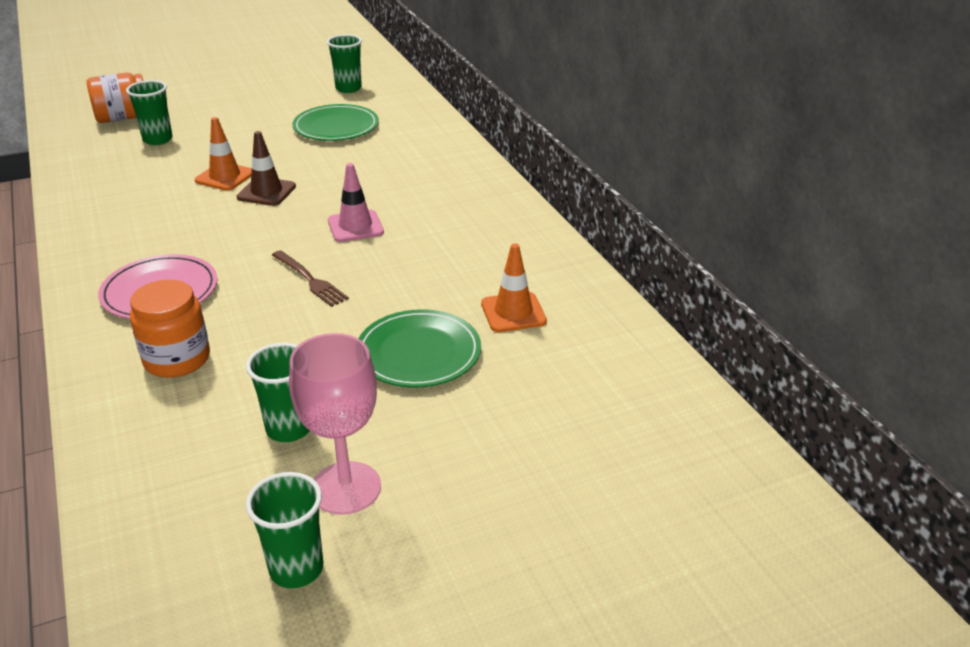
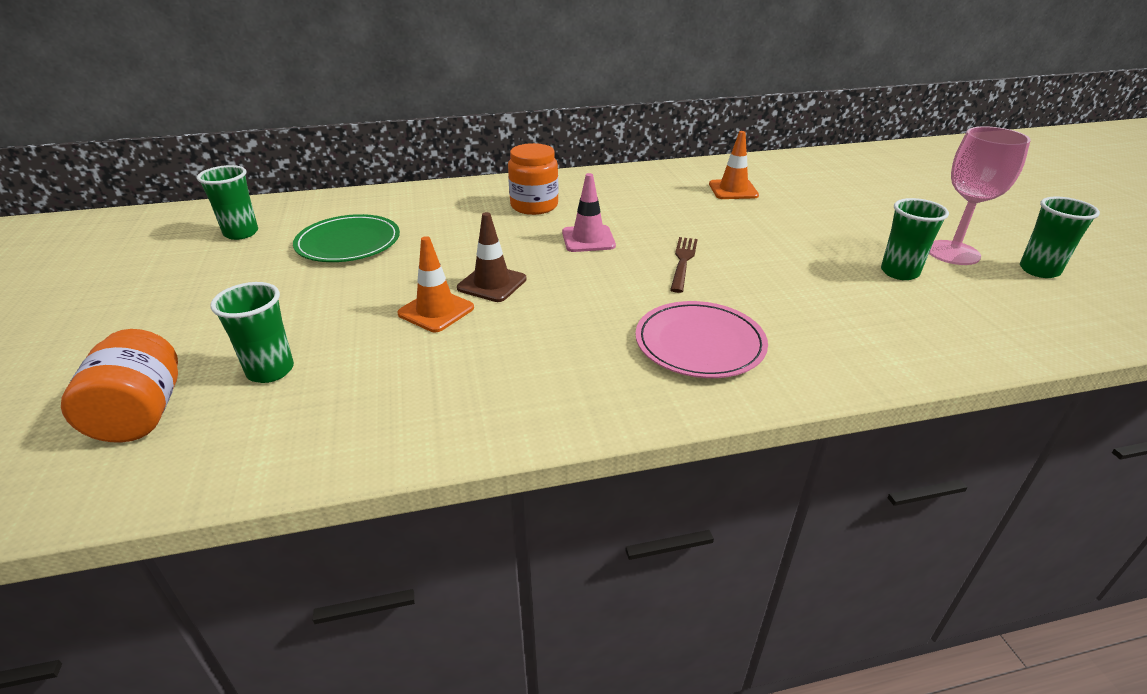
camera: 80 degrees left, 0 degrees up
(177, 359) = (821, 326): orange jar -> orange jar (534, 206)
(310, 280) = (683, 261): brown fork -> brown fork turned 45 degrees counterclockwise
(418, 353) = (789, 223): green plate -> none

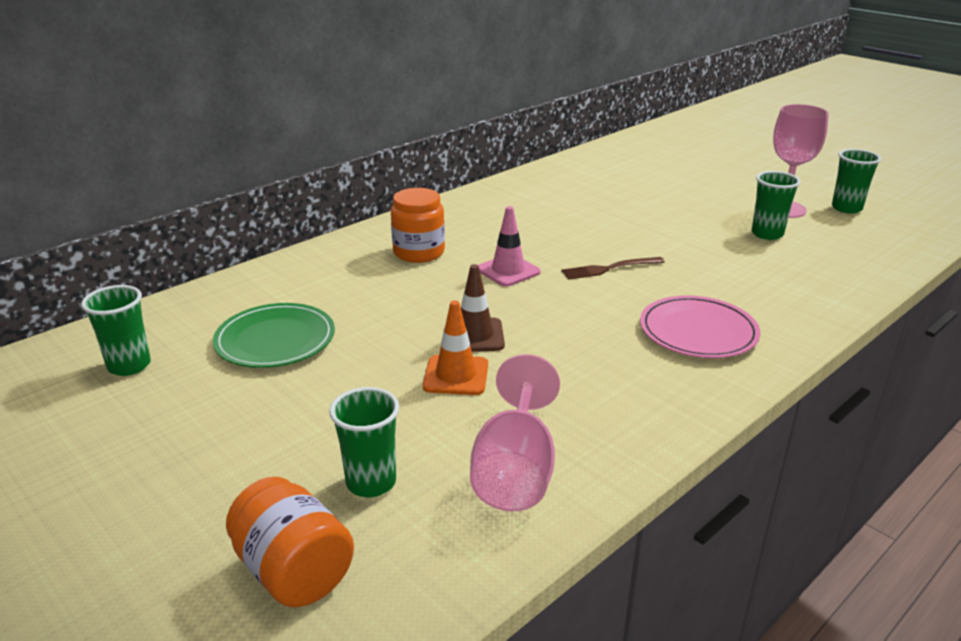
camera: 30 degrees left, 5 degrees down
(379, 405) = (515, 470): none -> pink goblet
(683, 261) = (609, 269): brown fork -> brown fork turned 90 degrees counterclockwise
(733, 190) = (575, 195): orange traffic cone -> none

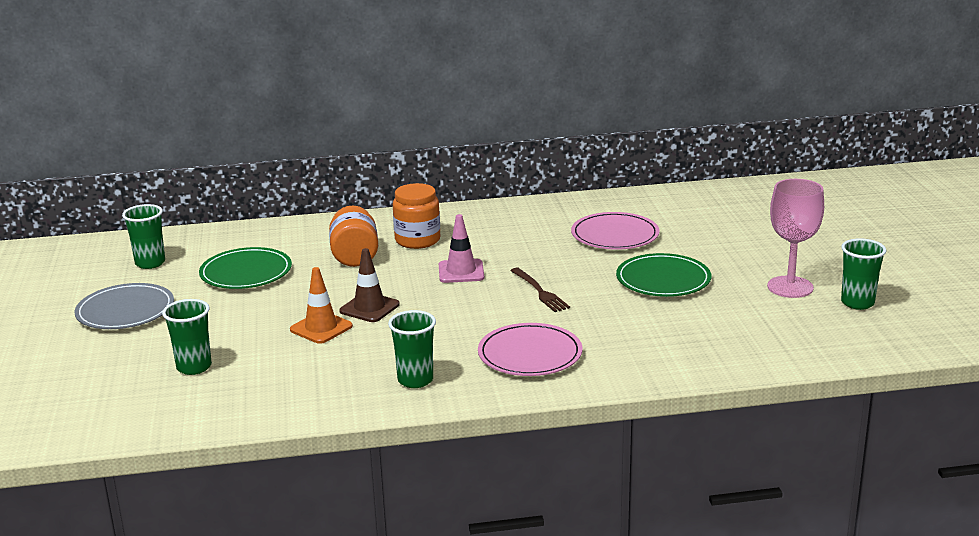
camera: 35 degrees right, 5 degrees down
(172, 440) = (125, 311): none -> grey plate
(294, 571) = (106, 392): orange jar -> orange jar (355, 256)
(515, 470) = (277, 389): pink goblet -> none
(588, 202) = (615, 235): none -> pink plate
(609, 269) = (540, 292): brown fork -> brown fork turned 135 degrees counterclockwise
(687, 229) = (663, 279): none -> green plate
(767, 234) = (729, 303): green cup -> green cup (415, 380)

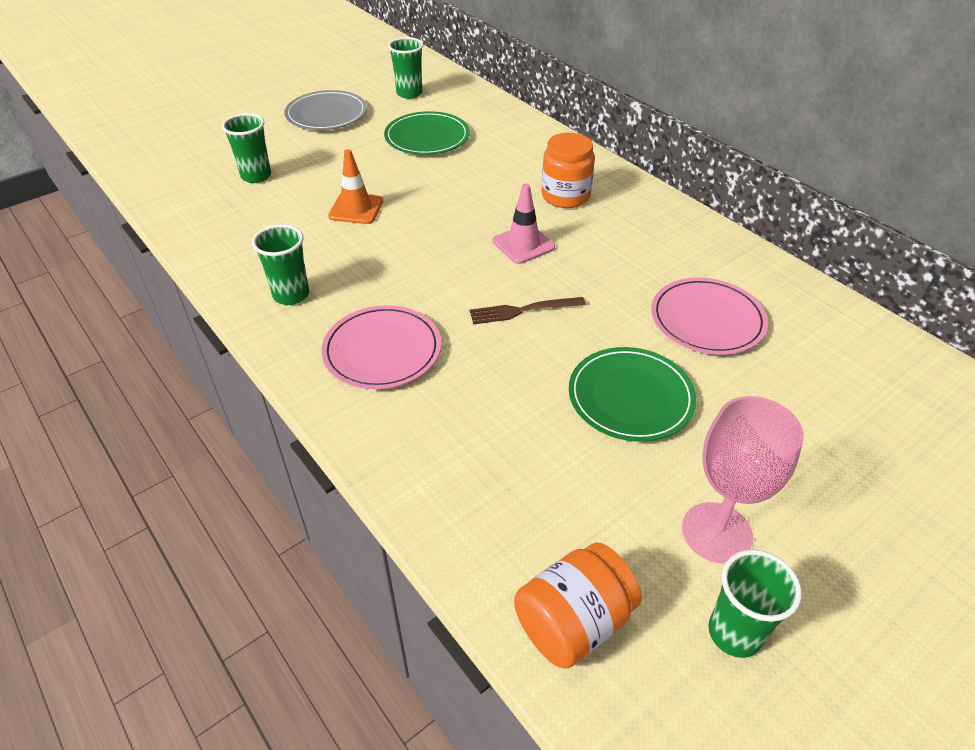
camera: 60 degrees right, 20 degrees up
(355, 256) = (502, 175): orange jar -> orange jar (573, 622)
(369, 308) = (410, 219): brown traffic cone -> none
(540, 292) = (522, 311): brown fork -> brown fork turned 45 degrees clockwise

